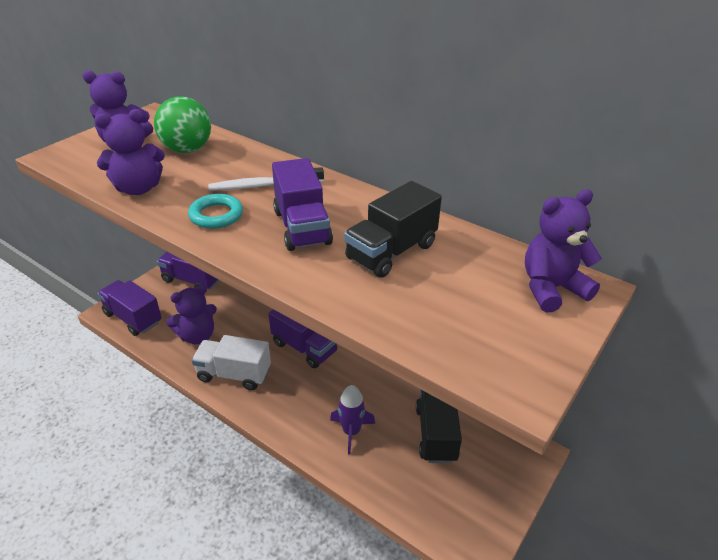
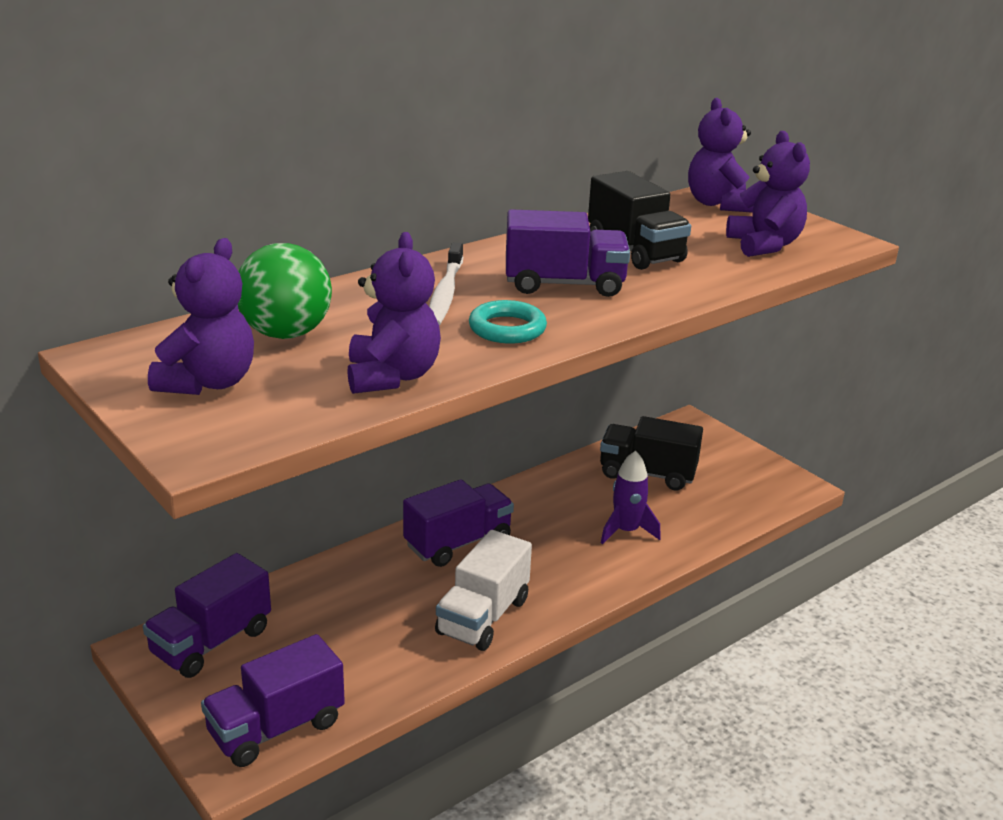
camera: 75 degrees left, 10 degrees down
(197, 336) = (373, 648): purple teddy bear -> purple teddy bear (764, 245)

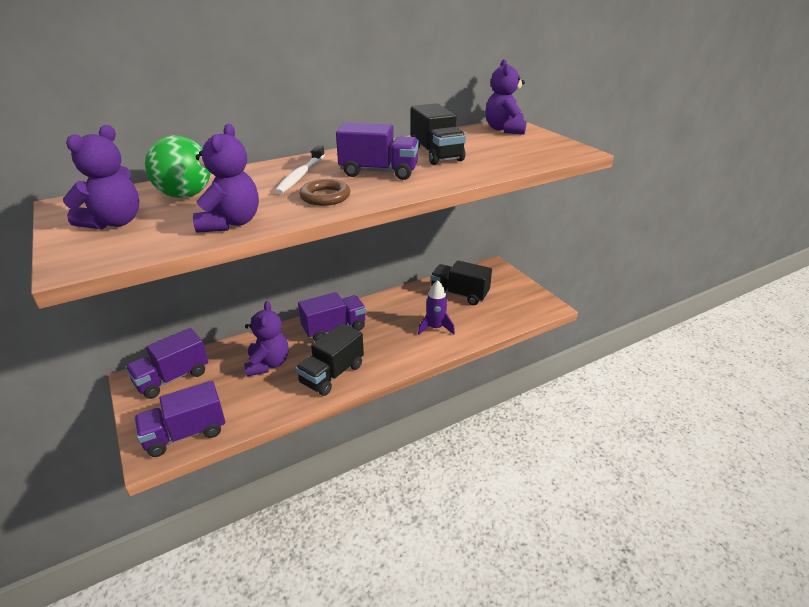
camera: 10 degrees right, 5 degrees up
(483, 617) = (332, 374): white truck -> black truck
(507, 328) = (325, 197): turquoise ring -> brown ring
(764, 245) = (522, 153): purple teddy bear -> purple teddy bear (268, 364)

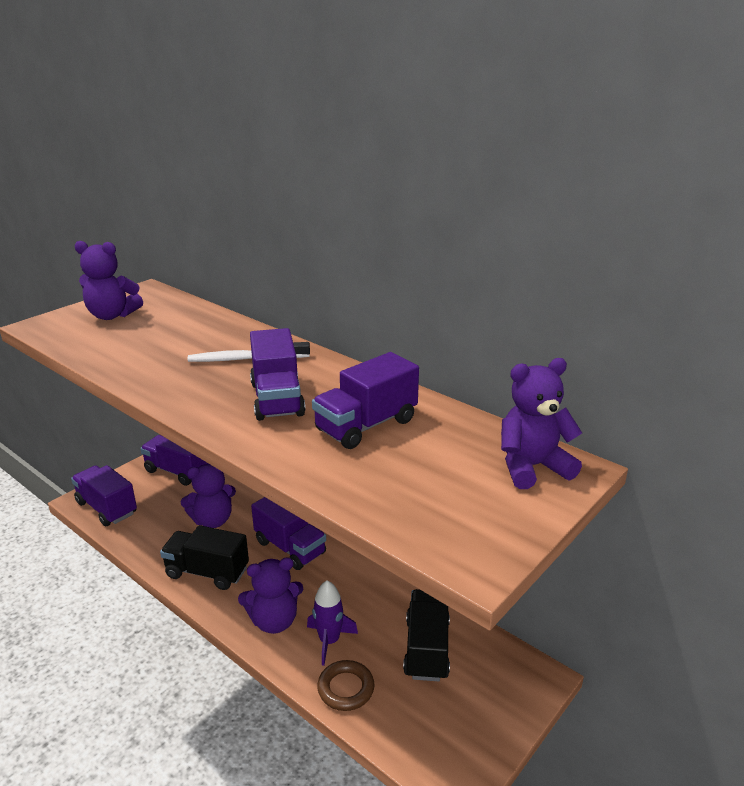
camera: 70 degrees right, 5 degrees down
(185, 195) = (175, 323): green ball -> none
(231, 223) = (116, 358): purple teddy bear -> purple teddy bear (274, 621)
(325, 197) = (190, 385): brown ring -> brown ring (346, 688)
(436, 154) = (366, 425): black truck -> purple truck

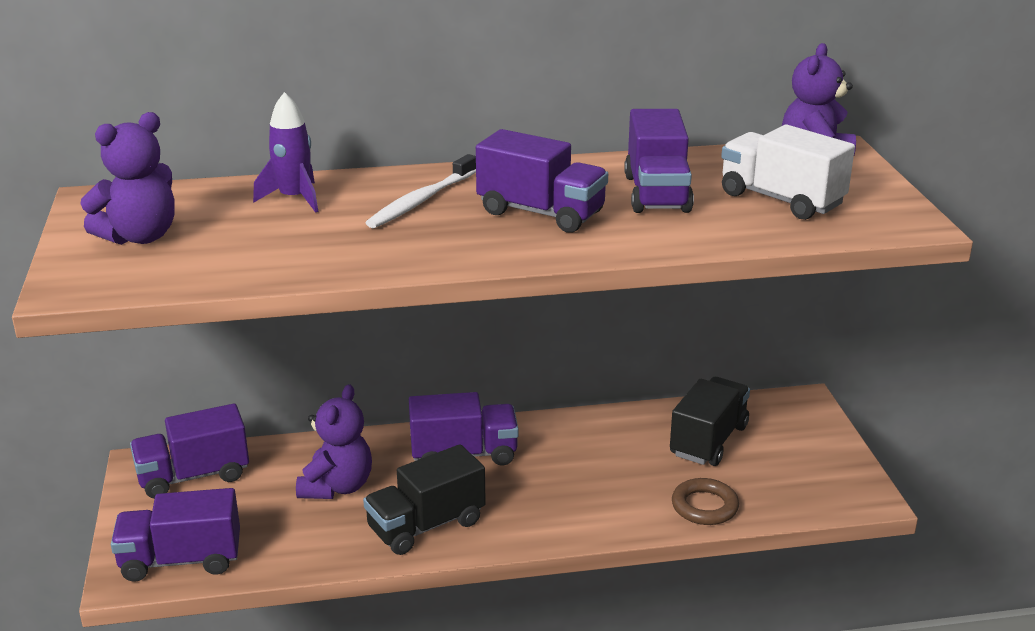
camera: 50 degrees left, 0 degrees up
(274, 621) = (564, 511): purple teddy bear -> none
(329, 641) = (633, 489): purple rocket -> purple rocket (294, 198)
(426, 649) = (708, 440): black truck -> black truck turned 75 degrees clockwise
(430, 478) = (781, 199): none -> white truck

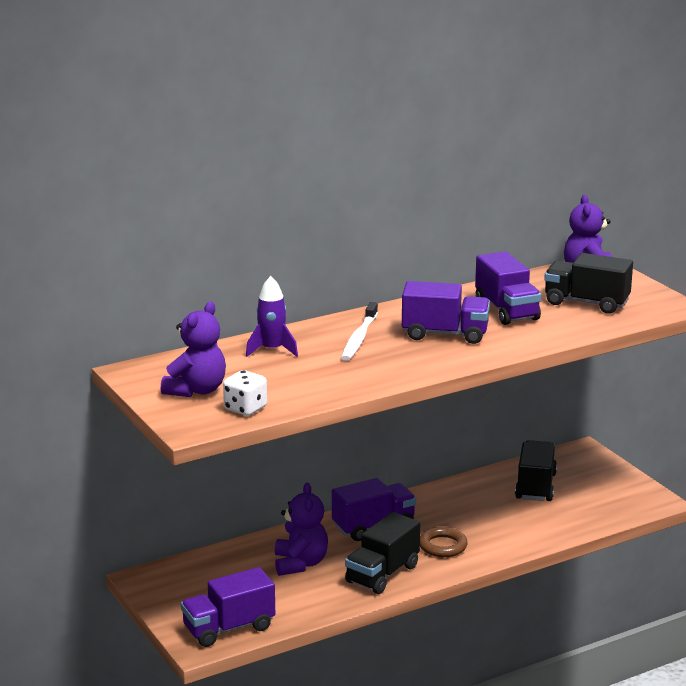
camera: 20 degrees left, 5 degrees down
(169, 273) = (245, 408): none -> white dice
(193, 476) = (188, 578): purple truck -> none
(704, 506) = (559, 526): brown ring -> brown ring (443, 546)
(781, 199) = (586, 303): white truck -> black truck

